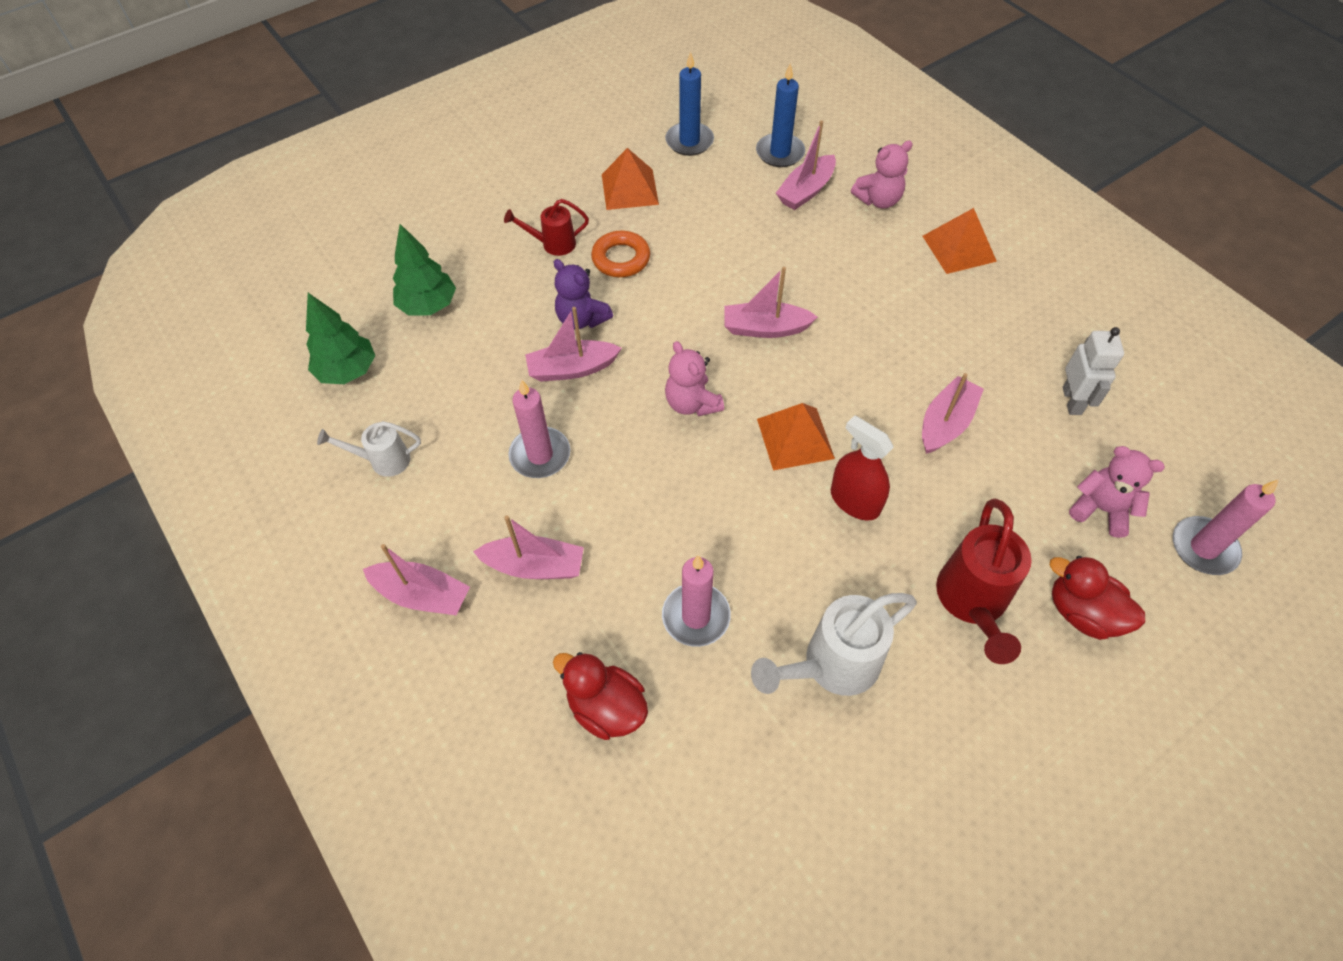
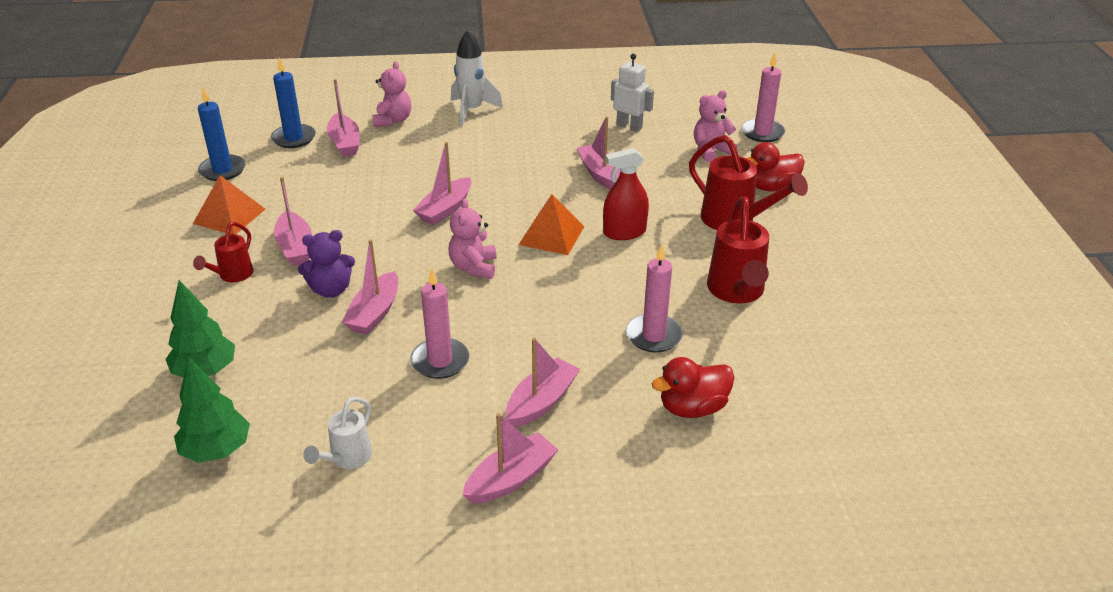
camera: 60 degrees left, 20 degrees down
(621, 258) = (295, 247): orange ring -> pink boat
(692, 403) = (473, 267): pink teddy bear -> pink teddy bear turned 90 degrees clockwise
(831, 666) = (736, 292): white watering can -> red watering can
(959, 248) = (472, 111): orange pyramid -> white rocket

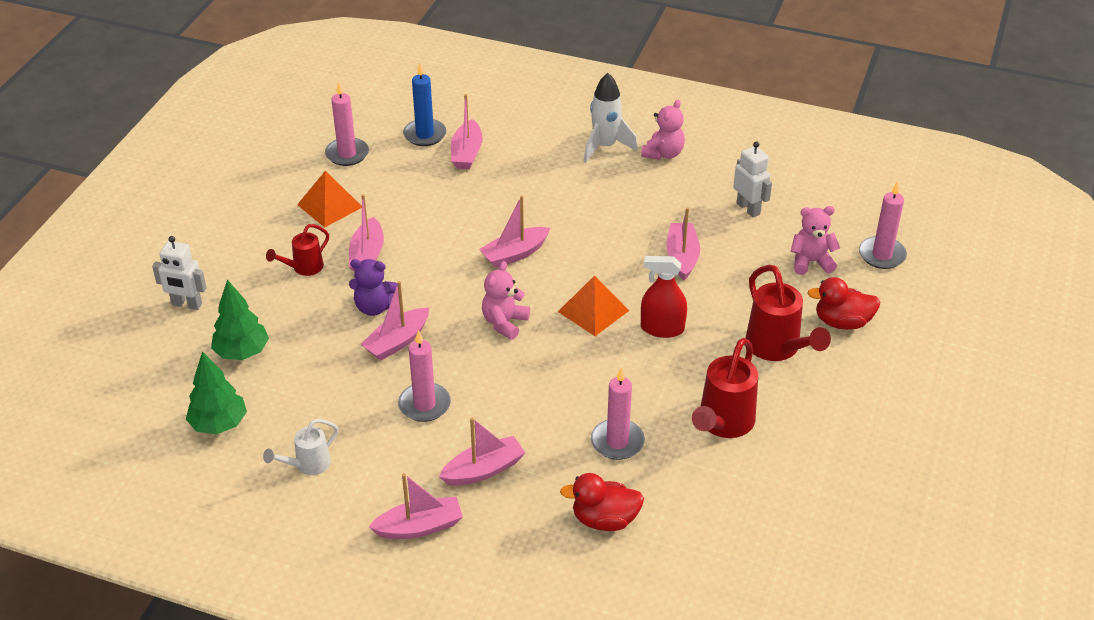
camera: 25 degrees right, 5 degrees up
(113, 344) = (186, 304): none -> white robot
(222, 170) = (347, 154): blue candle -> pink candle
(393, 120) = (524, 138): pink teddy bear -> pink teddy bear (663, 153)

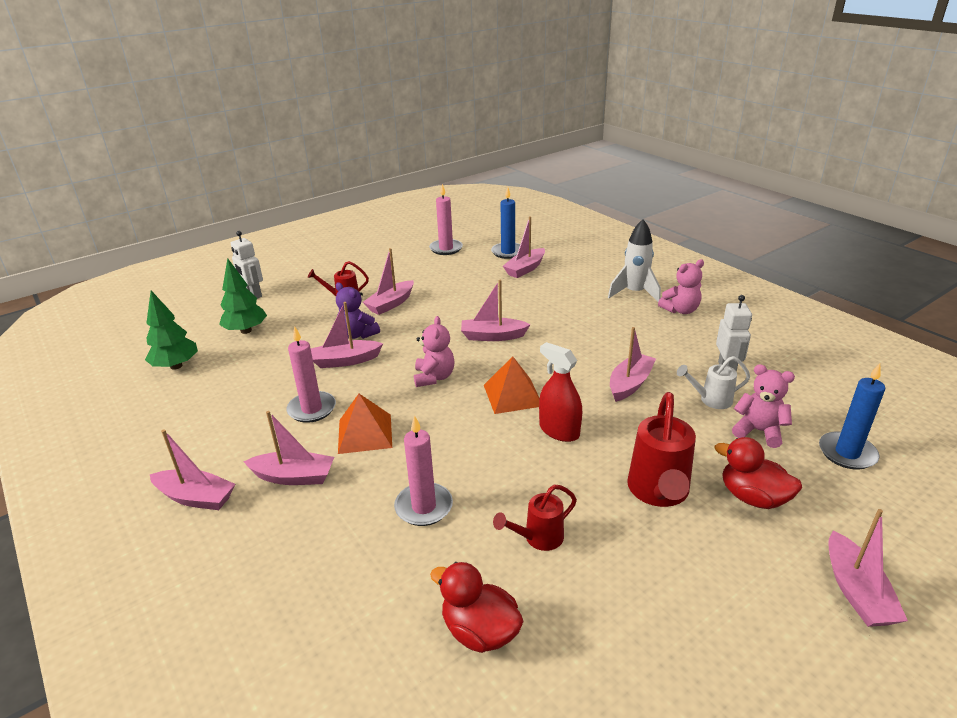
camera: 35 degrees right, 10 degrees down
(307, 465) = (188, 415): white watering can -> white watering can (711, 400)
(330, 206) = (402, 271): orange pyramid -> orange pyramid (365, 433)
(504, 323) = (434, 377): pink teddy bear -> pink teddy bear turned 120 degrees clockwise
(604, 520) = (337, 572): red duck -> red duck (480, 631)
(723, 424) = (538, 538): red watering can -> red watering can, size x0.58
(882, 255) = (847, 453): pink candle -> blue candle
(942, 362) = (856, 591): none -> pink boat

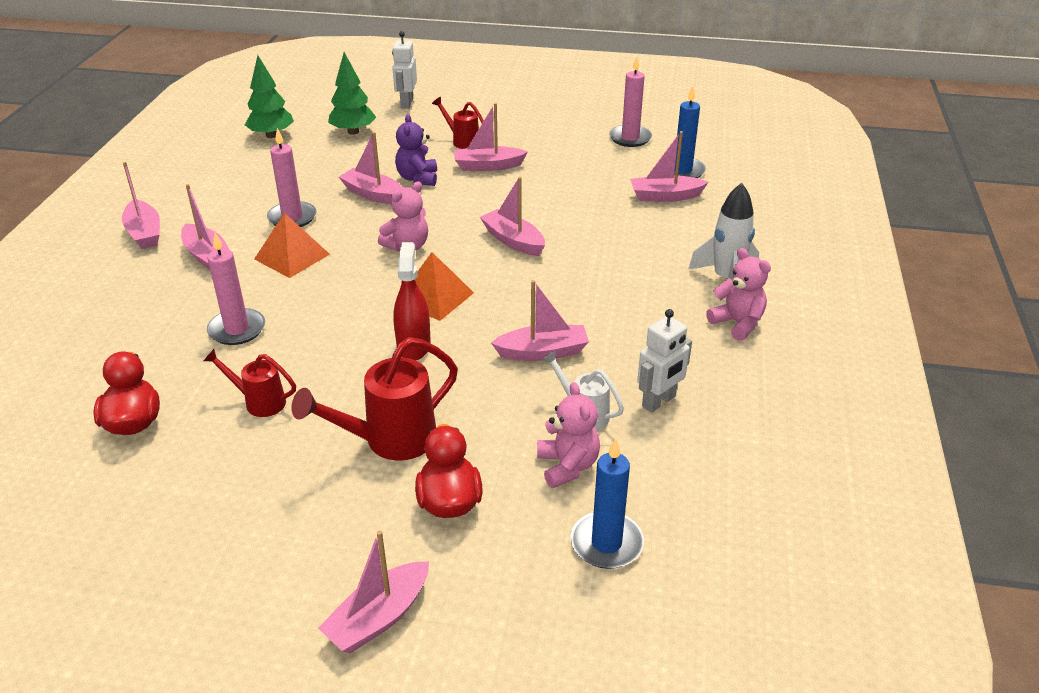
camera: 45 degrees right, 5 degrees up
(680, 310) = (737, 323): pink teddy bear -> pink teddy bear turned 150 degrees counterclockwise

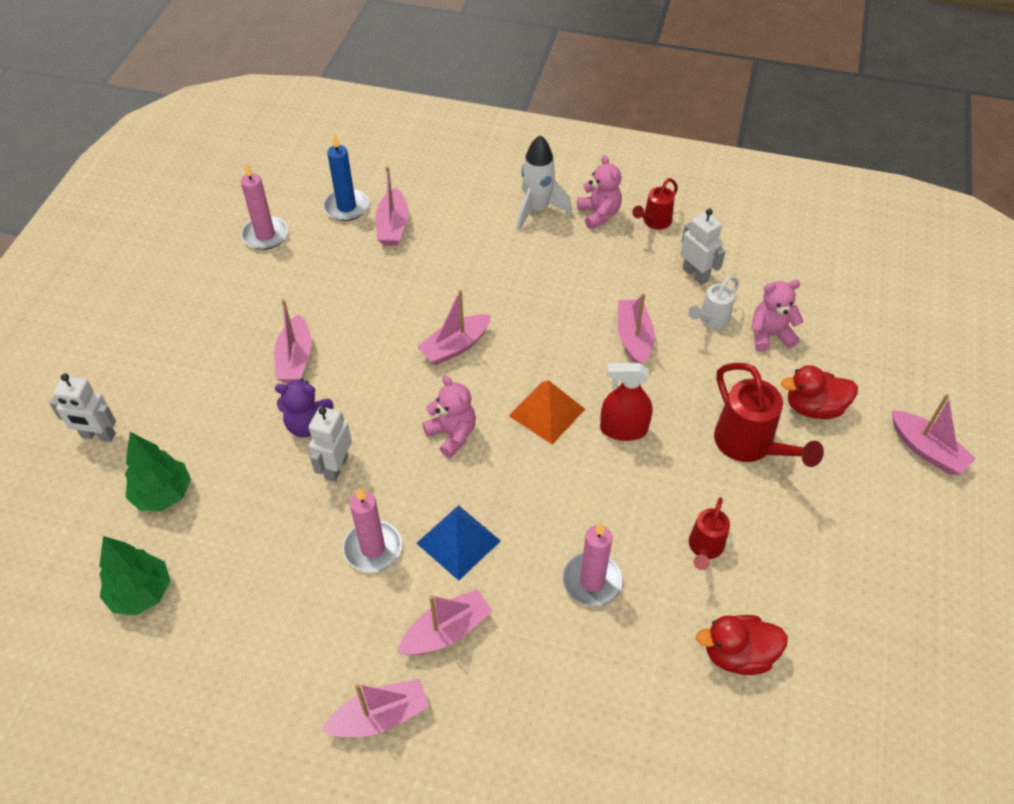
camera: 85 degrees left, 15 degrees up
(292, 256) = (458, 542): orange pyramid -> blue pyramid
(373, 195) = (336, 467): pink boat -> white robot
(462, 141) = (226, 380): red watering can -> red watering can (654, 222)
(606, 543) = (842, 322): blue candle -> none
(737, 323) = (599, 214): pink teddy bear -> pink teddy bear turned 105 degrees clockwise

